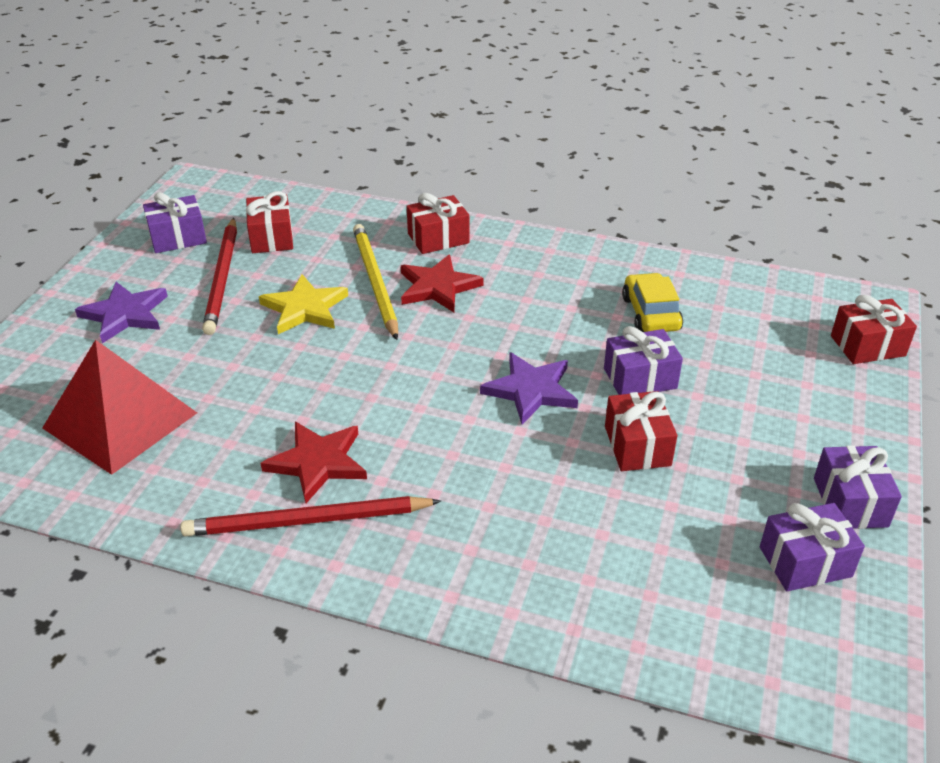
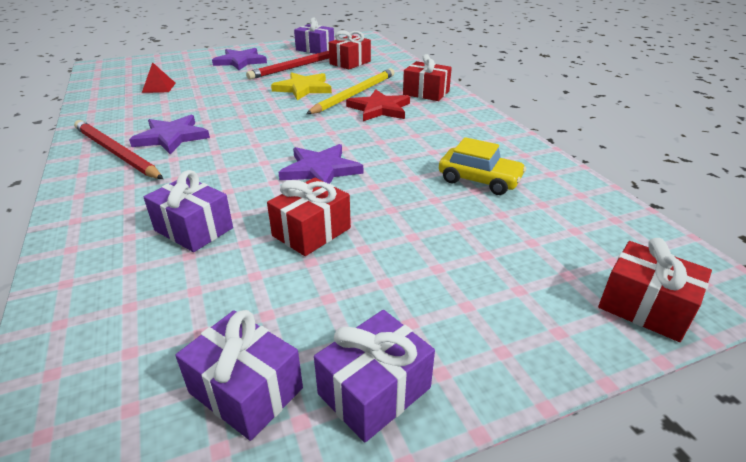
camera: 50 degrees right, 5 degrees down
(120, 420) = (159, 87): red pyramid -> red pyramid, size x0.42
(317, 462) = (171, 137): red star -> purple star
(640, 378) = (394, 204): purple gift -> purple gift (193, 229)
(650, 313) = (479, 180): yellow car -> yellow car turned 75 degrees clockwise

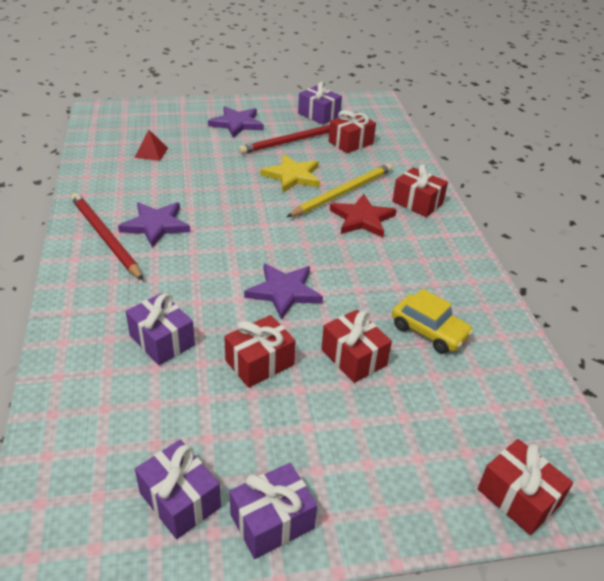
camera: 10 degrees right, 5 degrees up
(412, 212) = (353, 357): none -> red gift

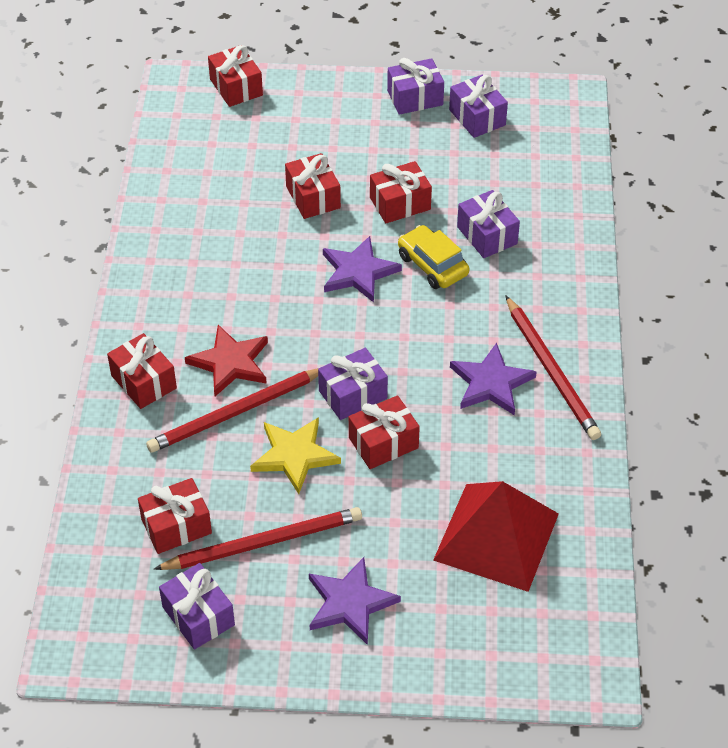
camera: 165 degrees left, 10 degrees up
(151, 152) = (496, 536): red pyramid -> red pyramid, size x2.40
(233, 186) = (383, 443): none -> red gift
(262, 209) = (353, 395): none -> purple gift
(343, 193) = (235, 413): yellow pencil -> red pencil
(429, 331) = (229, 212): yellow car -> yellow car (432, 265)

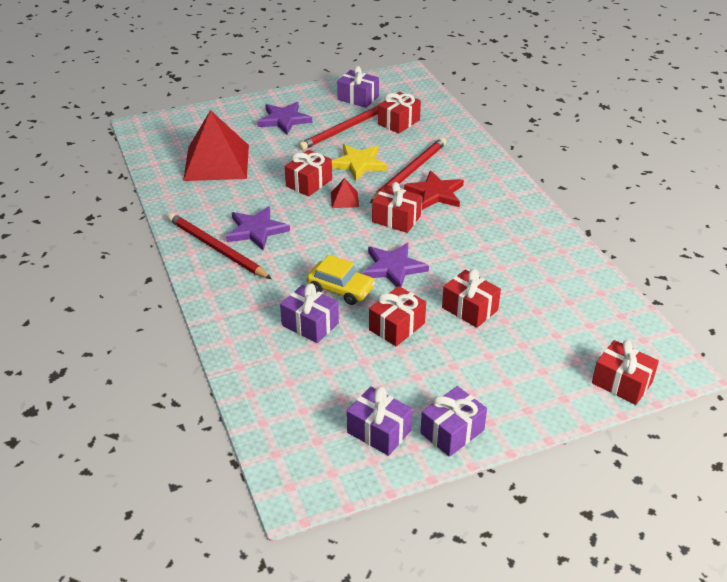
camera: 155 degrees right, 10 degrees down
(143, 382) = (478, 170): red gift -> red gift (396, 219)
(353, 395) = (344, 199): purple gift -> red pyramid

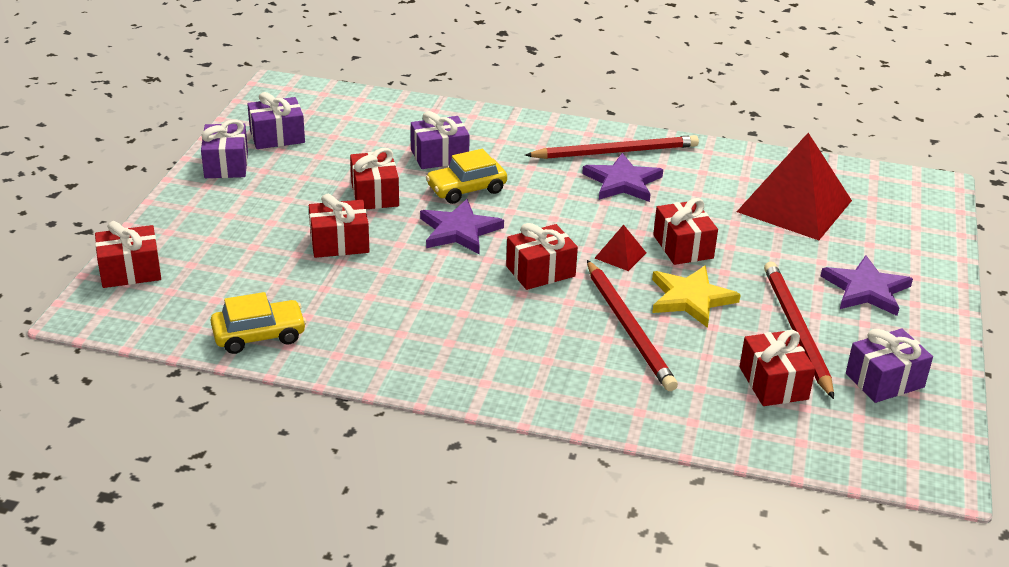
camera: 125 degrees right, 5 degrees down
(435, 193) = (559, 324): red star -> none
(590, 286) = (259, 335): none -> yellow car

